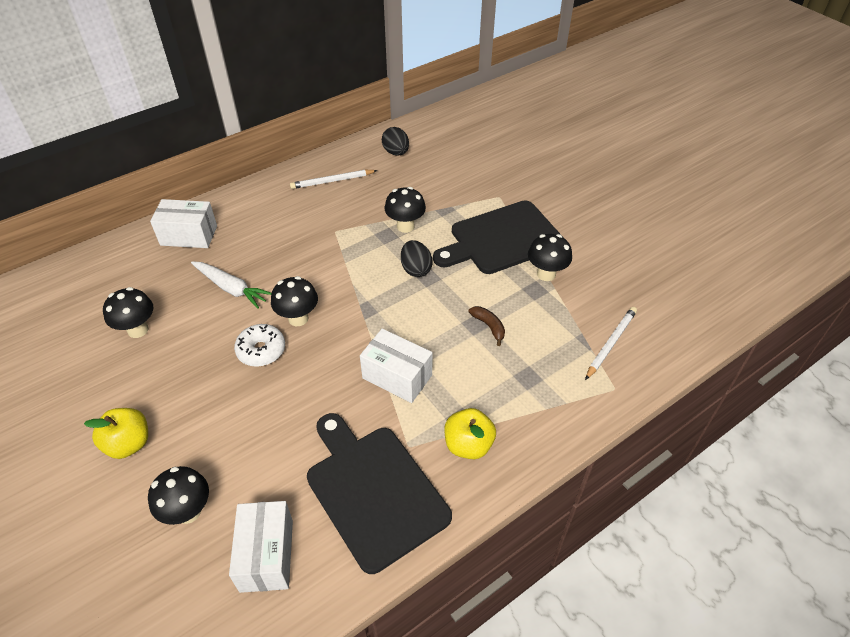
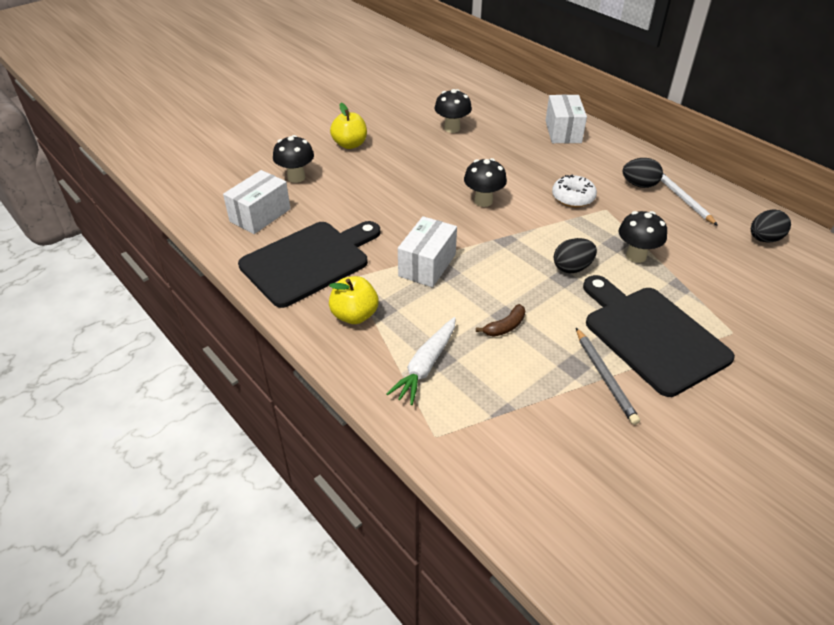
camera: 85 degrees right, 5 degrees down
(231, 288) = (508, 162): white carrot -> white carrot (425, 366)
(261, 350) = (443, 187): white donut -> white donut (573, 198)
(266, 555) = (260, 215): white box -> white box turned 45 degrees counterclockwise
(303, 202) = (639, 185): none -> black egg
(546, 274) = (604, 377): black mushroom -> grey pencil
(611, 343) = (504, 437): white pencil -> none

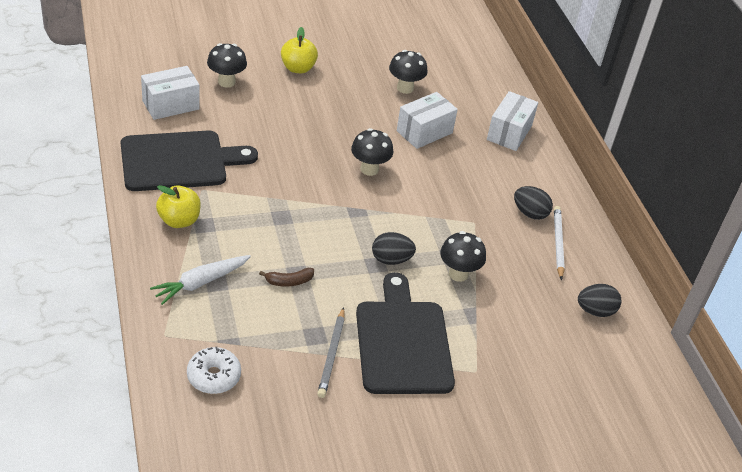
camera: 20 degrees right, 0 degrees up
(427, 265) = (271, 205): white box -> white box (424, 132)
(573, 198) = (454, 199): white donut -> white donut (214, 376)

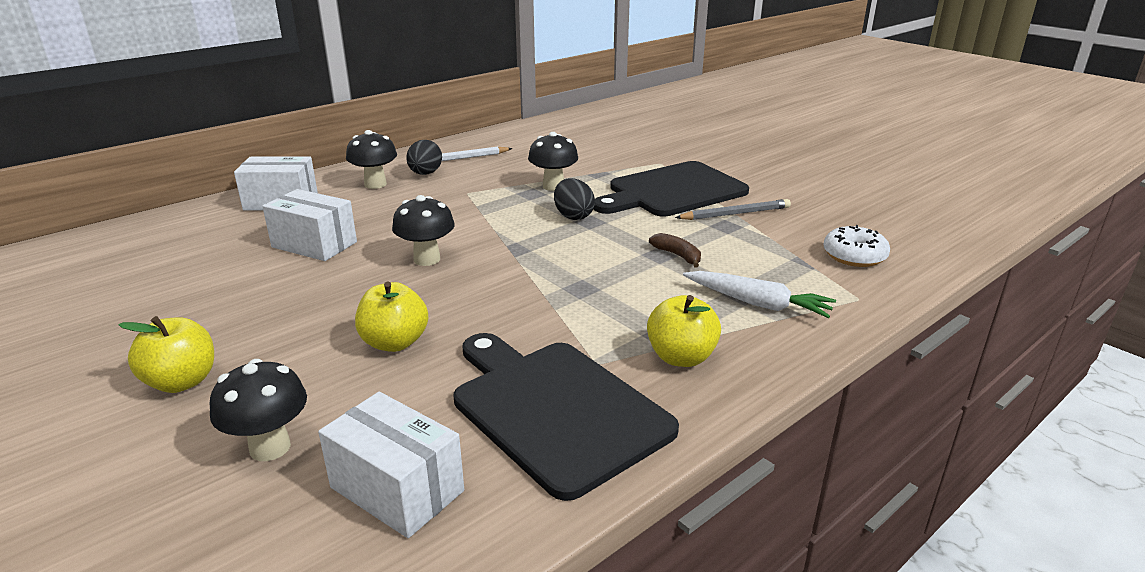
camera: 110 degrees left, 15 degrees down
(280, 132) = (394, 343): none -> yellow apple
(405, 88) = (207, 277): black mushroom -> black mushroom (375, 184)
(595, 311) = (531, 138): black egg -> none

